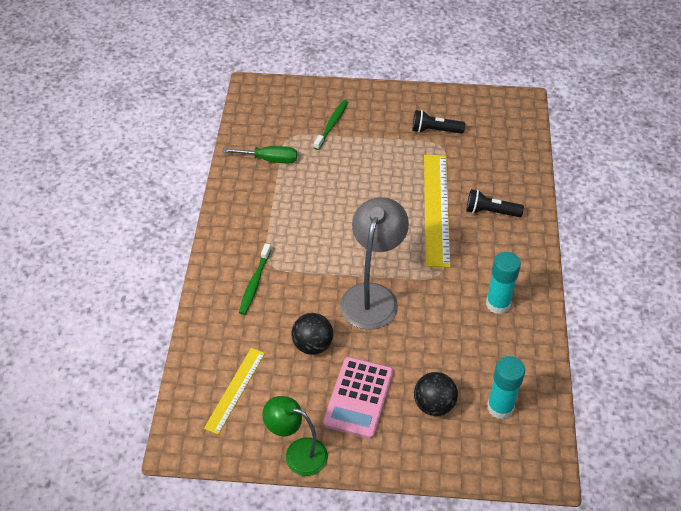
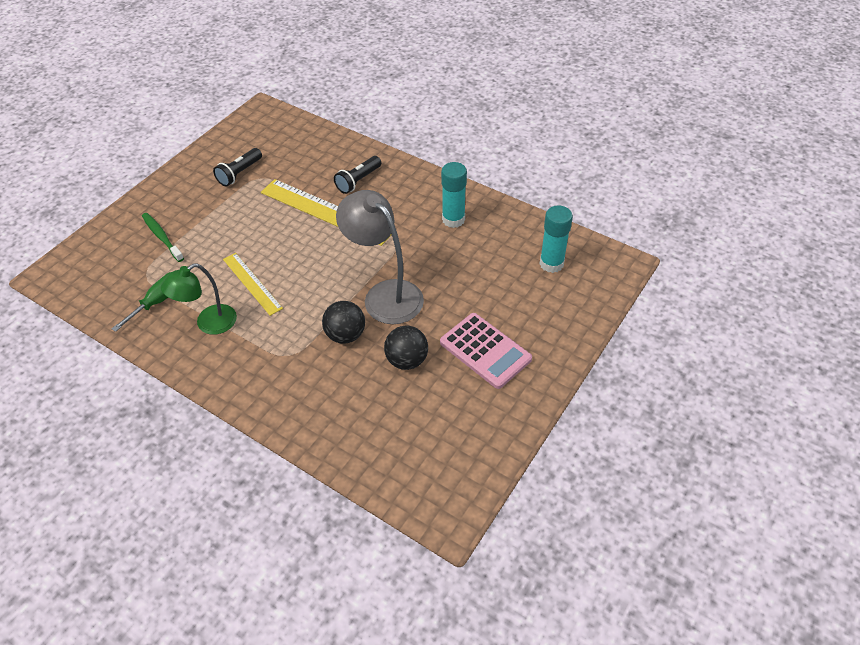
camera: 60 degrees left, 0 degrees up
(235, 390) = (416, 443): yellow ruler -> yellow ruler (252, 283)
(254, 283) = (302, 376): green toothbrush -> none
(297, 453) = (515, 420): green lamp -> green lamp (209, 324)
(434, 405) = (524, 303): black ball -> black ball (345, 335)

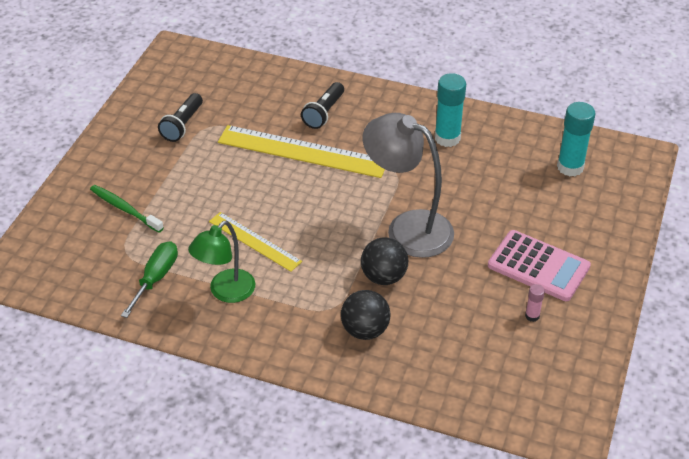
camera: 15 degrees left, 5 degrees down
(407, 360) = (461, 290): black ball -> black ball (365, 330)
(460, 396) = (532, 316): none -> pink glue stick

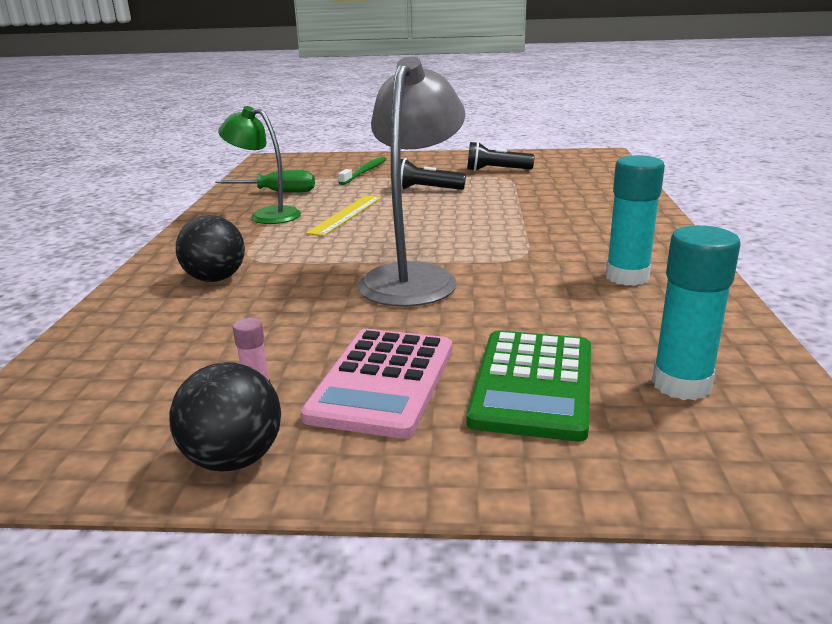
camera: 75 degrees right, 20 degrees down
(302, 151) = (507, 212): yellow ruler -> none
(324, 113) = (586, 211): black flashlight -> black flashlight (425, 190)
(384, 277) = (313, 276): black ball -> black ball (234, 459)
(556, 214) = (533, 384): none -> green calculator

